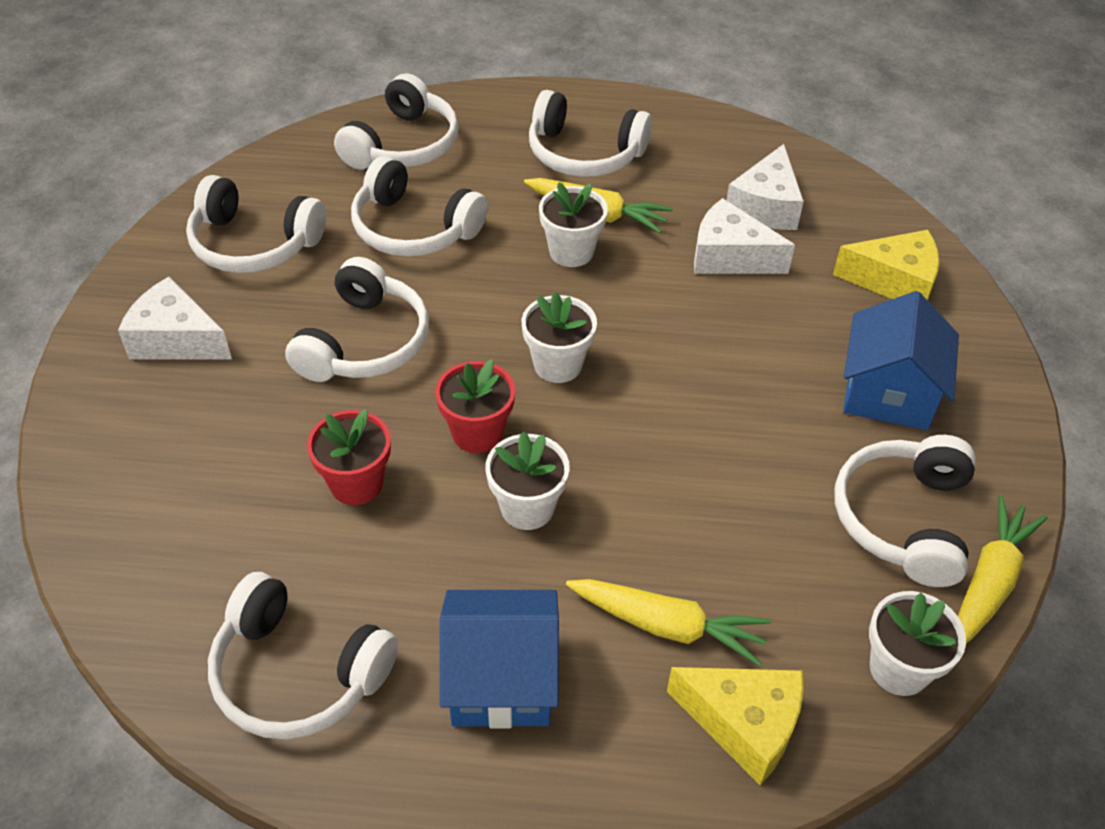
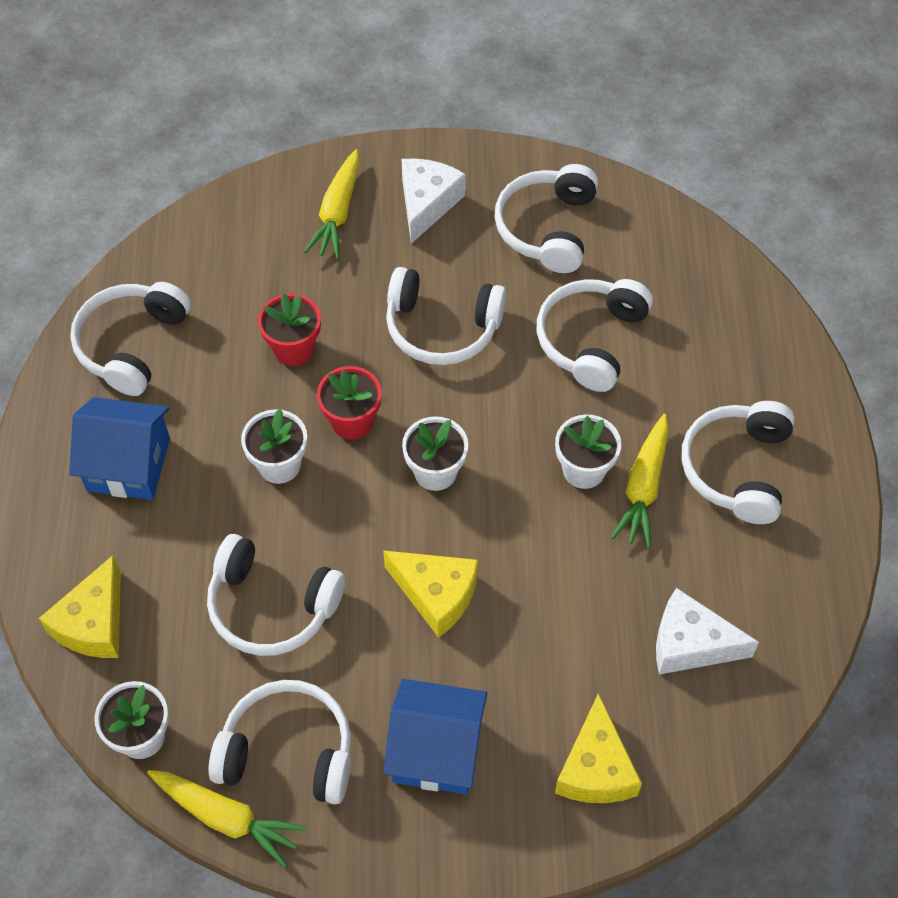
camera: 85 degrees right, 10 degrees up
(403, 145) = (711, 313): white headphones -> white headphones (271, 606)
(501, 679) = (128, 464): blue house -> blue house turned 75 degrees counterclockwise
(666, 625) = (175, 568): yellow carrot -> yellow carrot (337, 212)
(710, 377) = (436, 594): none -> yellow cheese
(730, 256) = (604, 609): white cheese -> none

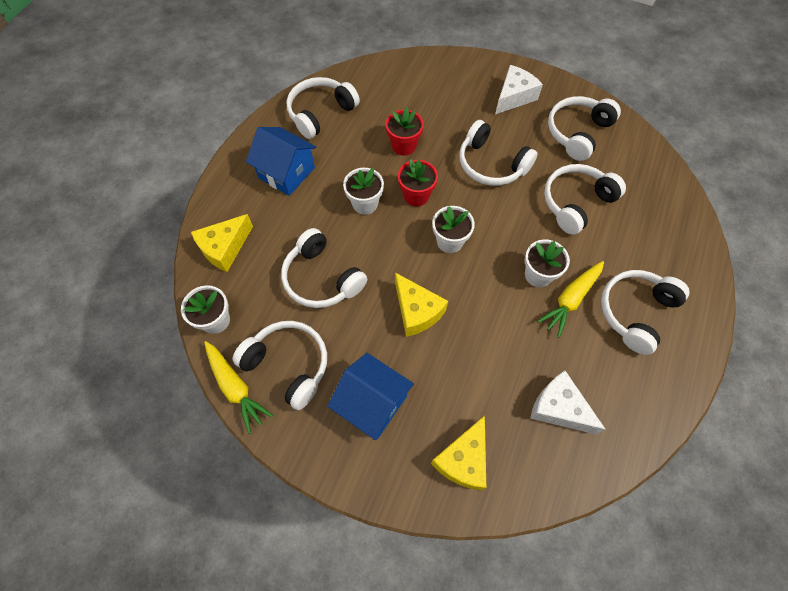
camera: 25 degrees right, 5 degrees up
(337, 212) = (462, 85): yellow carrot -> none

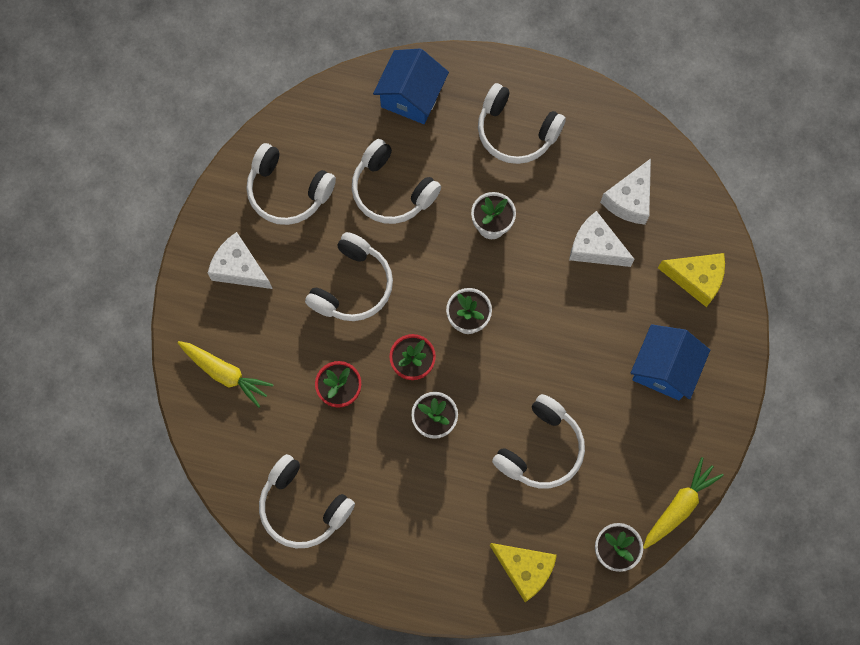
camera: 100 degrees left, 10 degrees up
(286, 173) = (406, 526): blue house -> blue house (411, 97)
(288, 365) = (644, 459): white headphones -> none
(416, 311) = (558, 342): yellow cheese -> none
(508, 363) = (595, 247): none -> white cheese
(571, 299) = (514, 192): yellow carrot -> yellow carrot (225, 373)

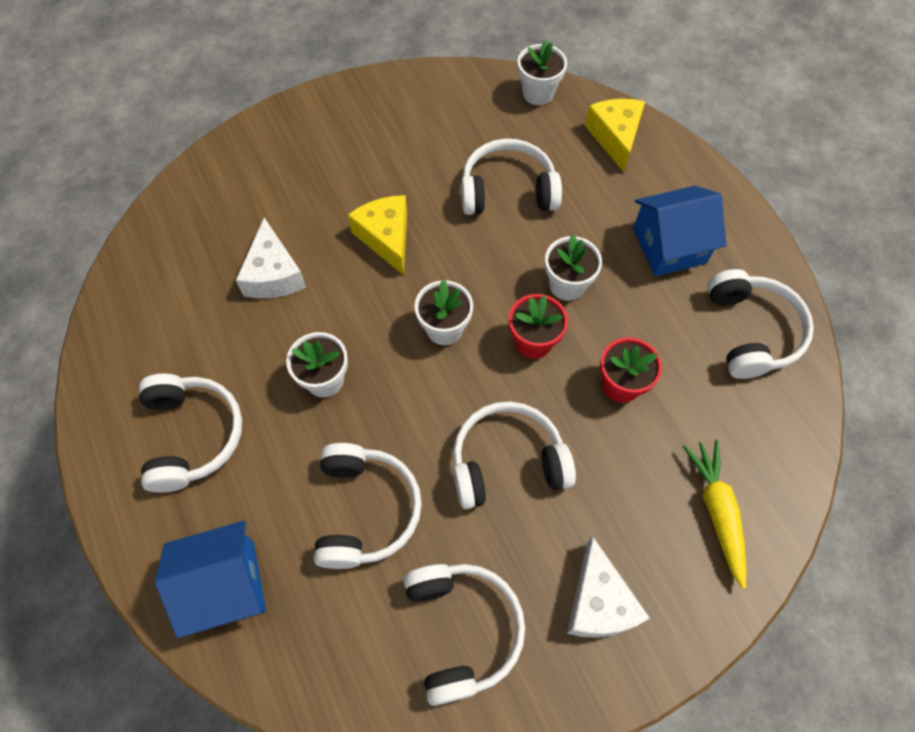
camera: 130 degrees left, 10 degrees down
(629, 199) = (197, 279): white cheese -> none
(664, 369) = (351, 151): blue house -> blue house (669, 246)
(679, 506) = (460, 75): yellow carrot -> none
(696, 279) = (241, 179): yellow cheese -> yellow cheese (386, 238)

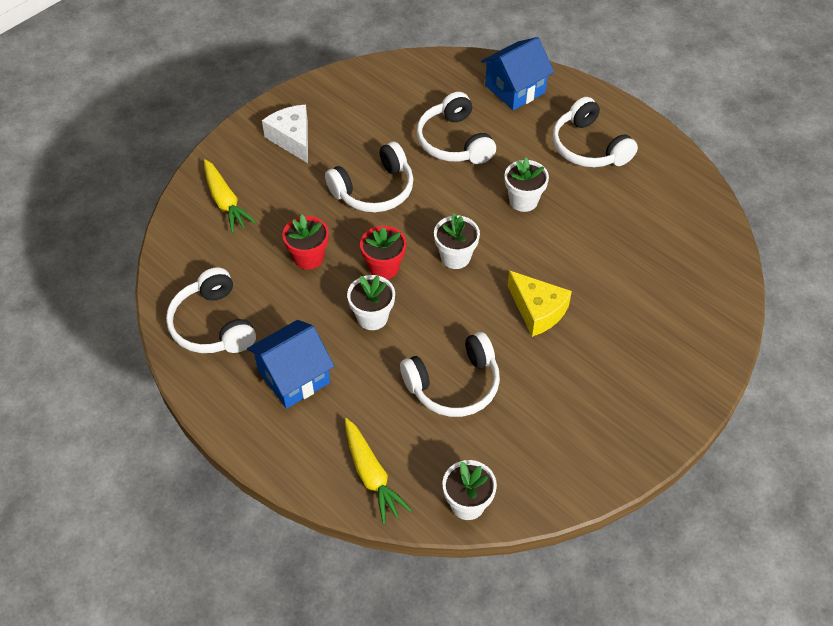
camera: 160 degrees right, 10 degrees down
(273, 274) = (607, 256): white cheese -> none
(462, 629) = (369, 107): white headphones -> none
(615, 137) = (371, 475): yellow cheese -> yellow carrot

